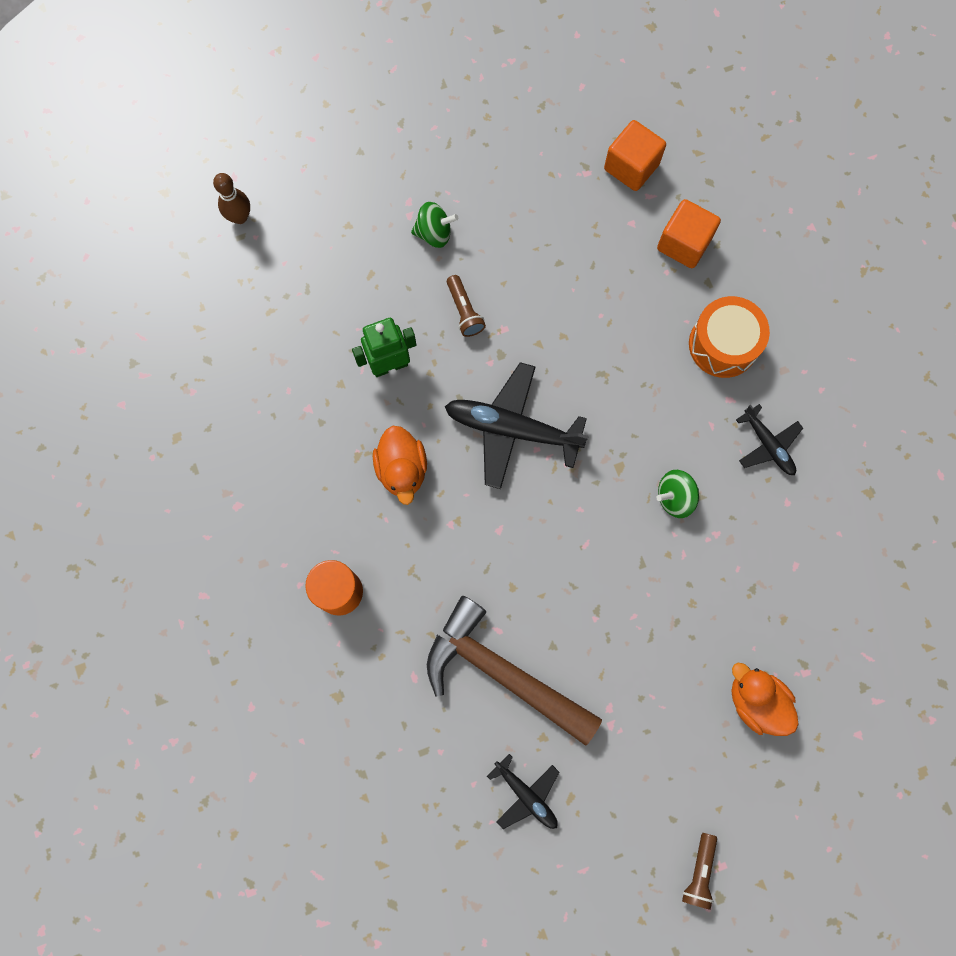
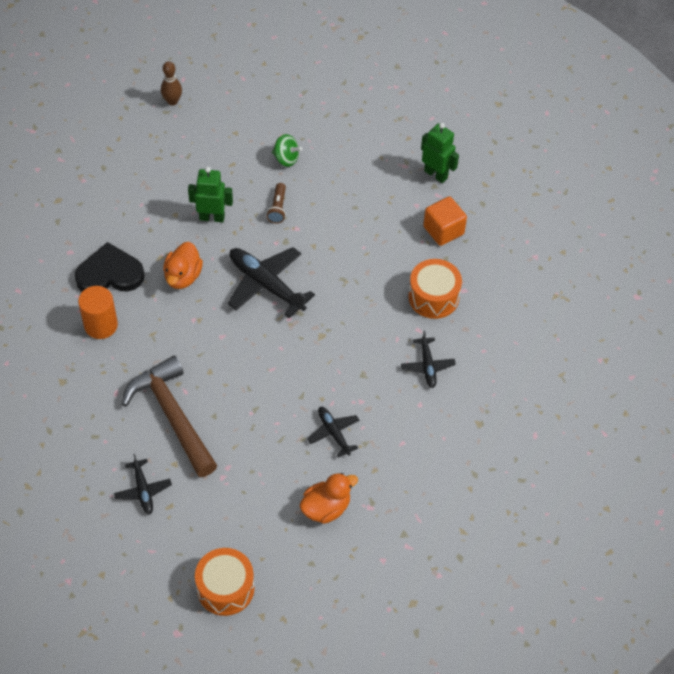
camera: 25 degrees right, 20 degrees down
(307, 512) = (110, 274): none -> black heart
(631, 167) = (436, 174): orange cube -> green robot
(675, 497) = (347, 368): green spinning top -> none
(699, 872) = (225, 588): brown flashlight -> orange drum
(709, 595) = (334, 433): none -> black plane
(756, 701) = (326, 508): orange duck -> orange duck turned 75 degrees clockwise

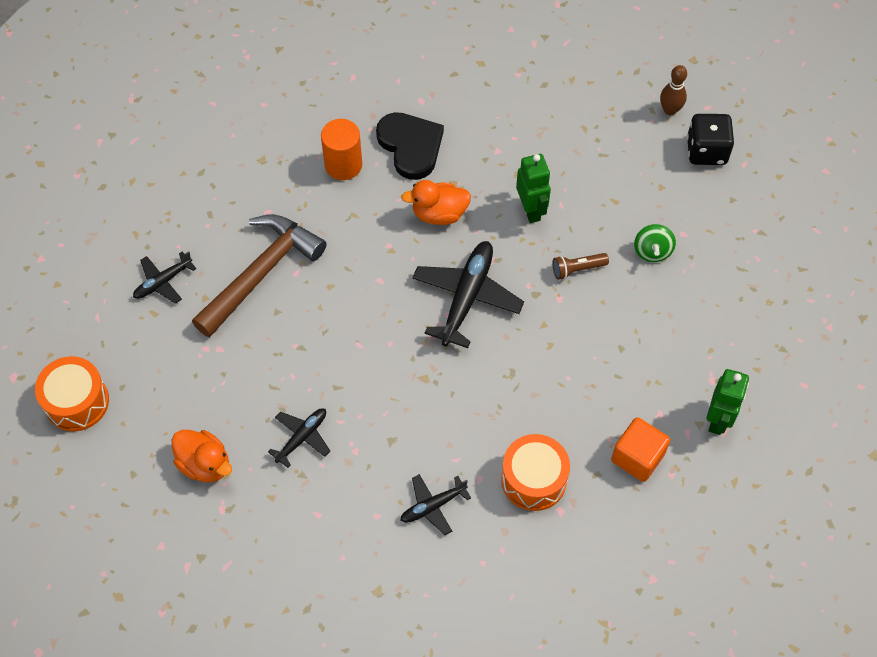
camera: 70 degrees right, 5 degrees up
(220, 94) = (706, 151): none -> black dice

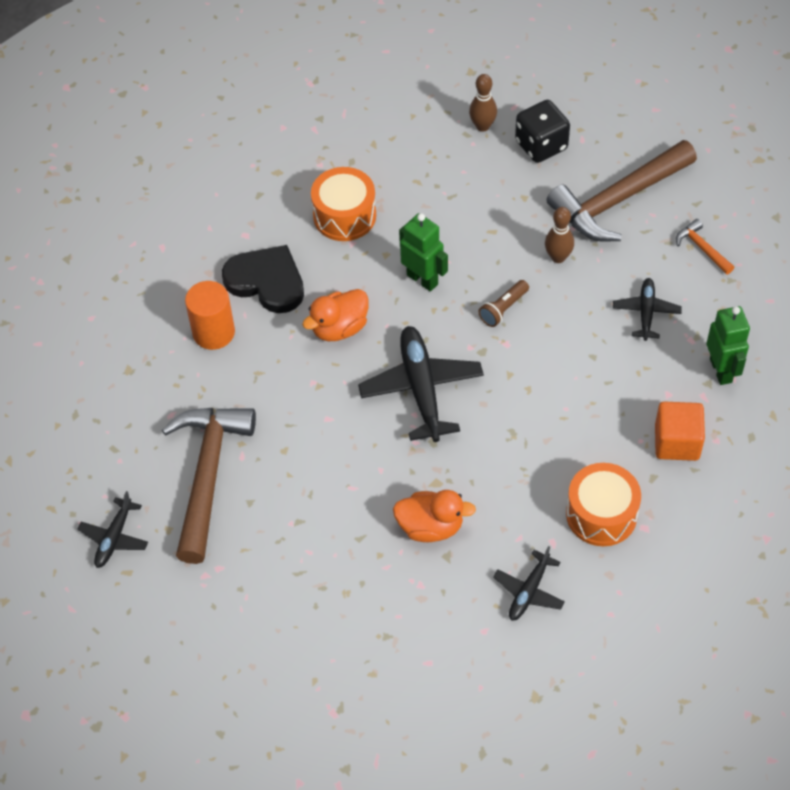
camera: 30 degrees left, 5 degrees down
(77, 401) = (111, 700): orange drum -> orange drum (344, 216)
(205, 464) = (285, 682): orange duck -> orange duck (430, 527)
(302, 437) = (361, 602): black plane -> black plane (646, 312)
(652, 251) = (558, 257): green spinning top -> brown bowling pin
(737, 230) = (618, 200): none -> brown hammer
(778, 309) = (702, 248): none -> orange hammer

